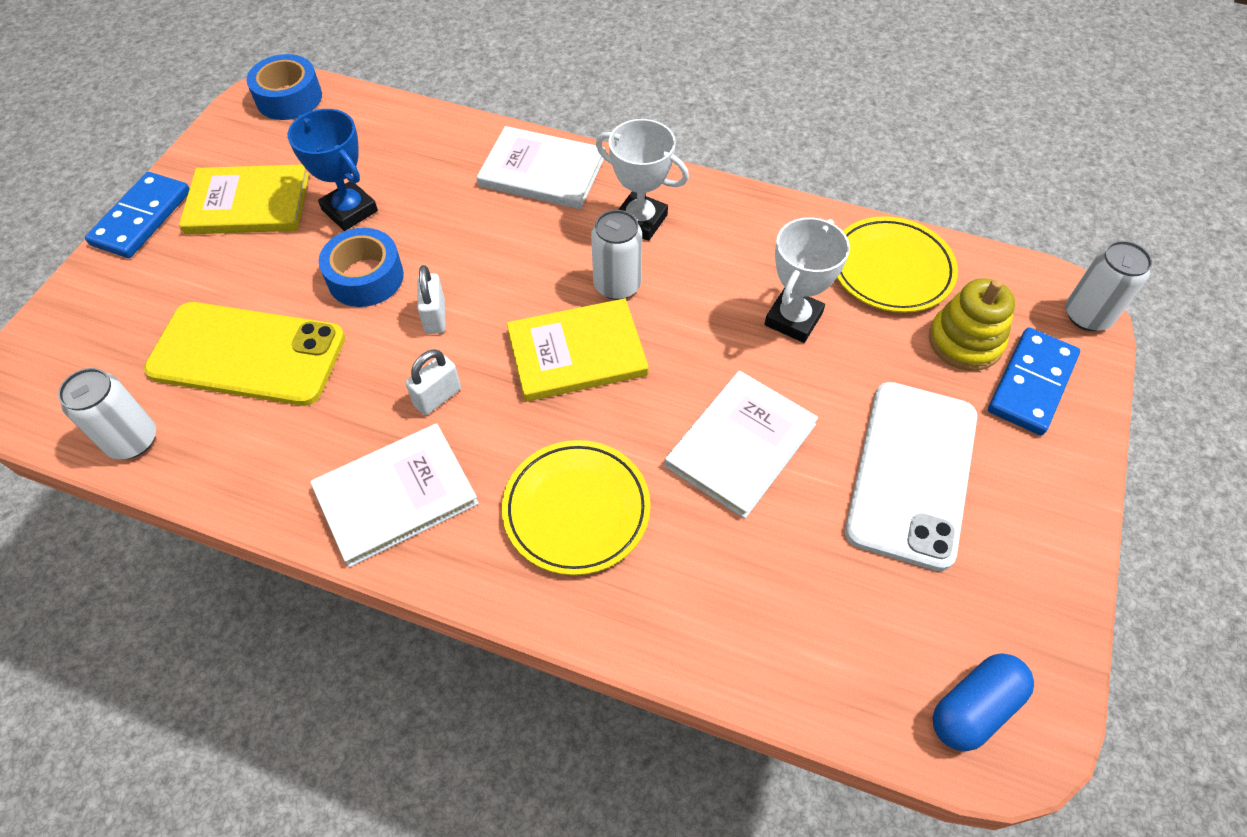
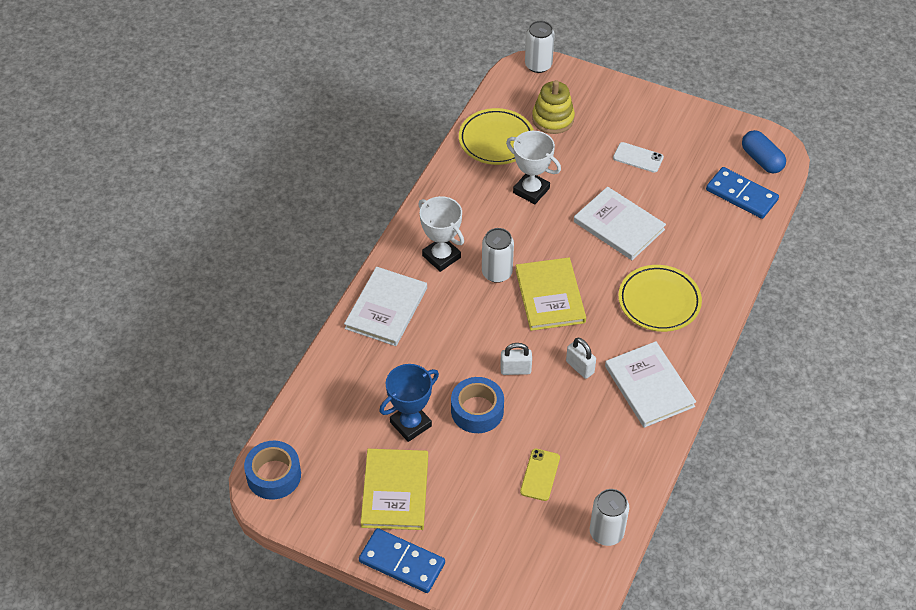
camera: 85 degrees left, 5 degrees down
(247, 354) = (540, 475): yellow phone -> yellow phone, size x0.45
(640, 220) = (441, 256): white trophy -> white trophy turned 75 degrees counterclockwise
(911, 473) = (638, 158): white phone -> white phone, size x0.45
(1031, 383) = (583, 98): blue domino -> blue domino (741, 195)

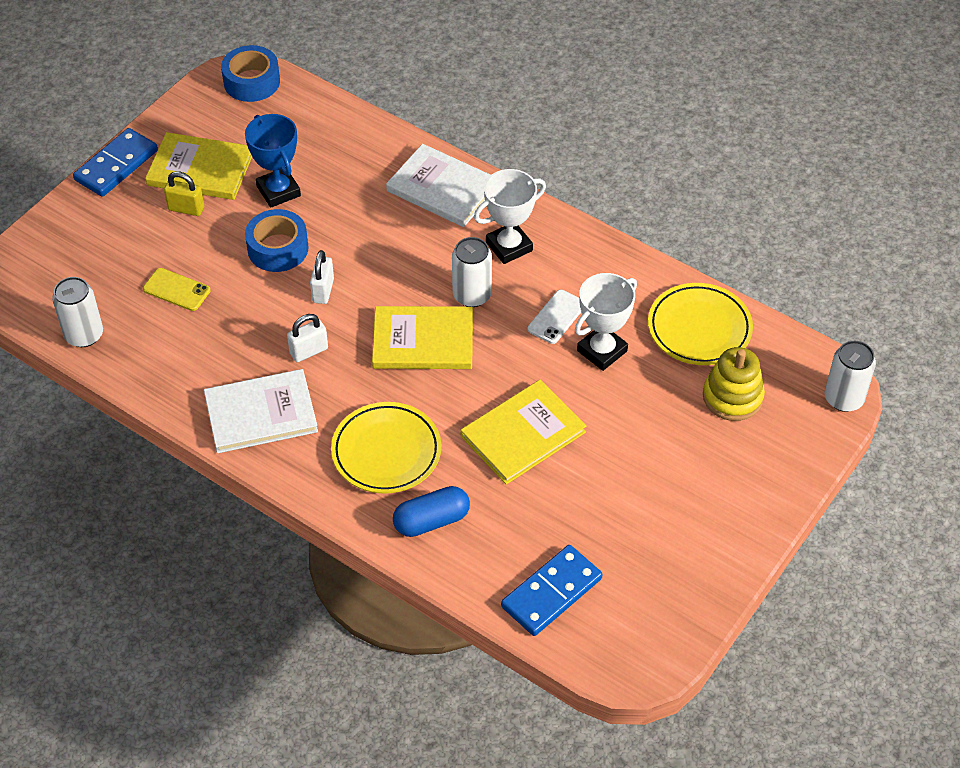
camera: 100 degrees right, 0 degrees up
(445, 490) = (186, 209): none -> yellow padlock
(619, 225) = (523, 434): white book -> yellow book
(638, 158) = (644, 481): white phone -> white phone (556, 317)
(761, 160) = (617, 637): blue capsule -> blue capsule (431, 521)

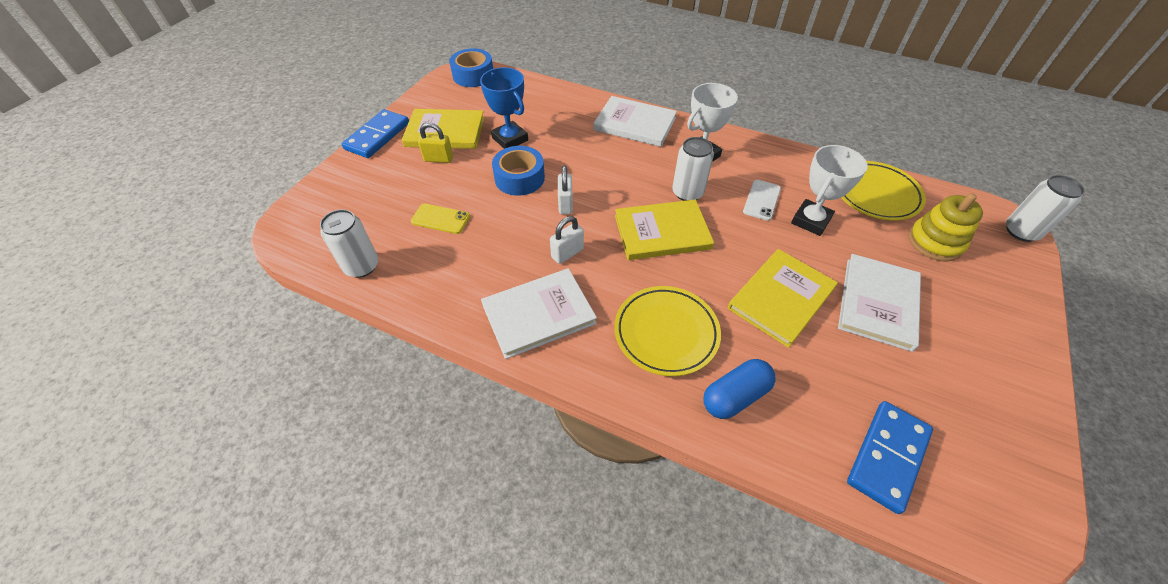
camera: 10 degrees left, 0 degrees up
(625, 454) = (878, 303): none -> white book

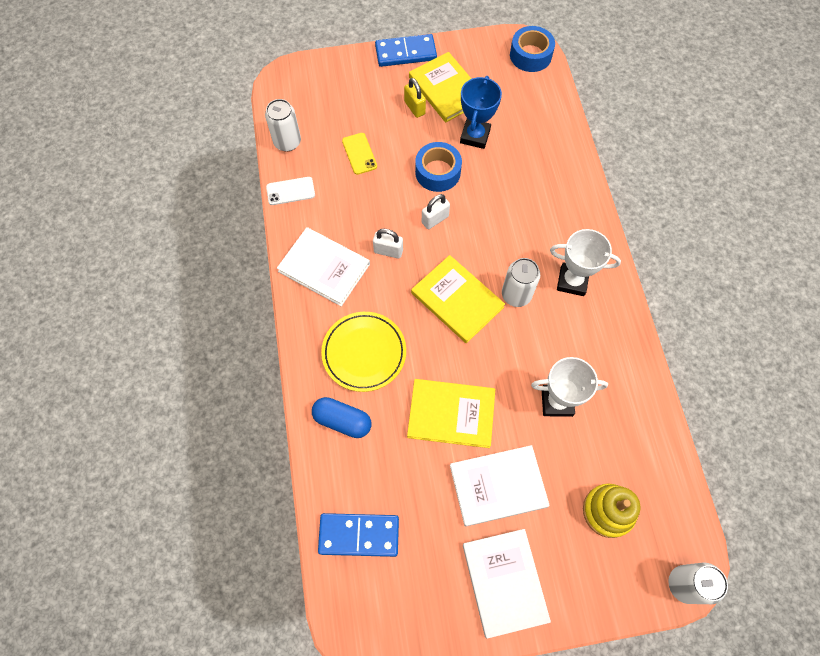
camera: 55 degrees right, 15 degrees up
(635, 124) = (571, 209): white book -> white book (504, 582)
(761, 200) = (552, 353): white phone -> white phone (290, 191)
(876, 194) = (636, 442): yellow plate -> none

